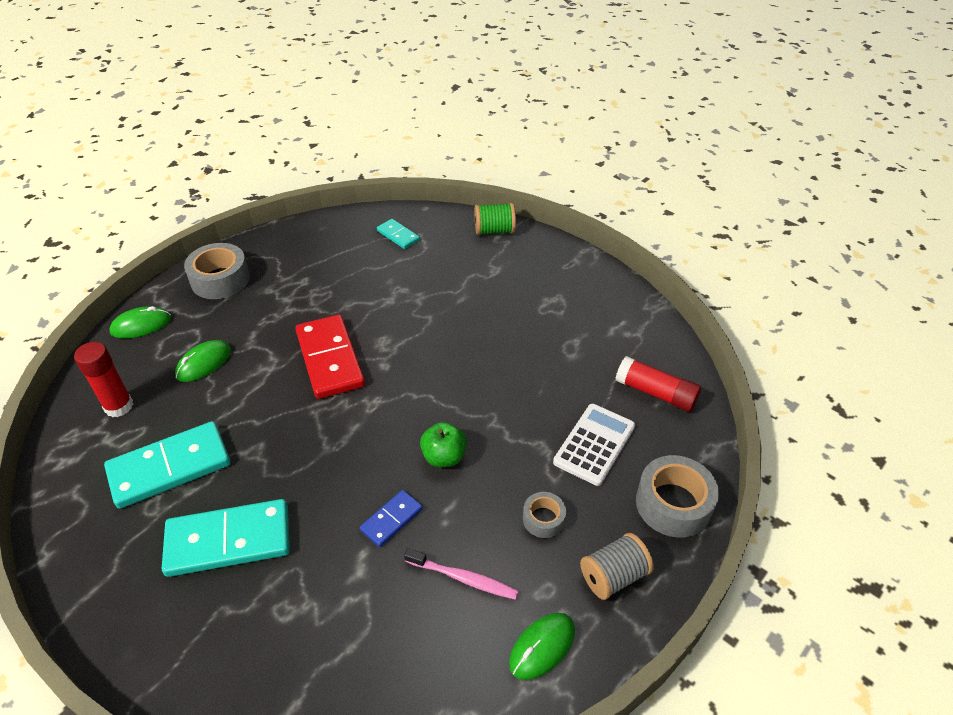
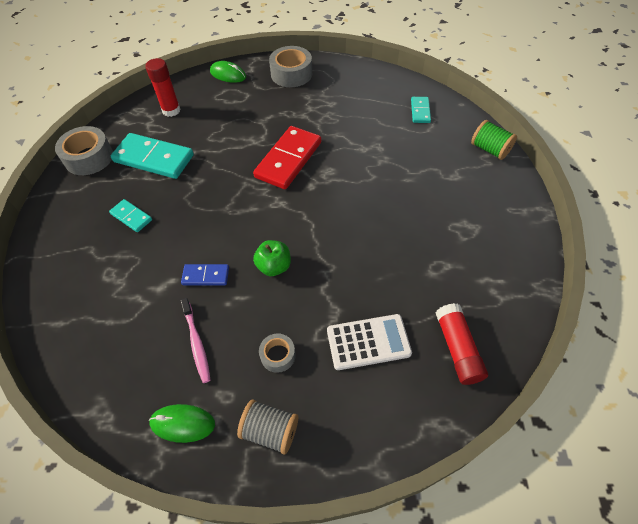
camera: 50 degrees right, 10 degrees up
(204, 363) = (229, 115): green mouse -> none
(228, 540) = (131, 217): turquoise domino -> turquoise domino, size x0.51
(673, 504) = (366, 430): grey tape -> grey tape (89, 157)

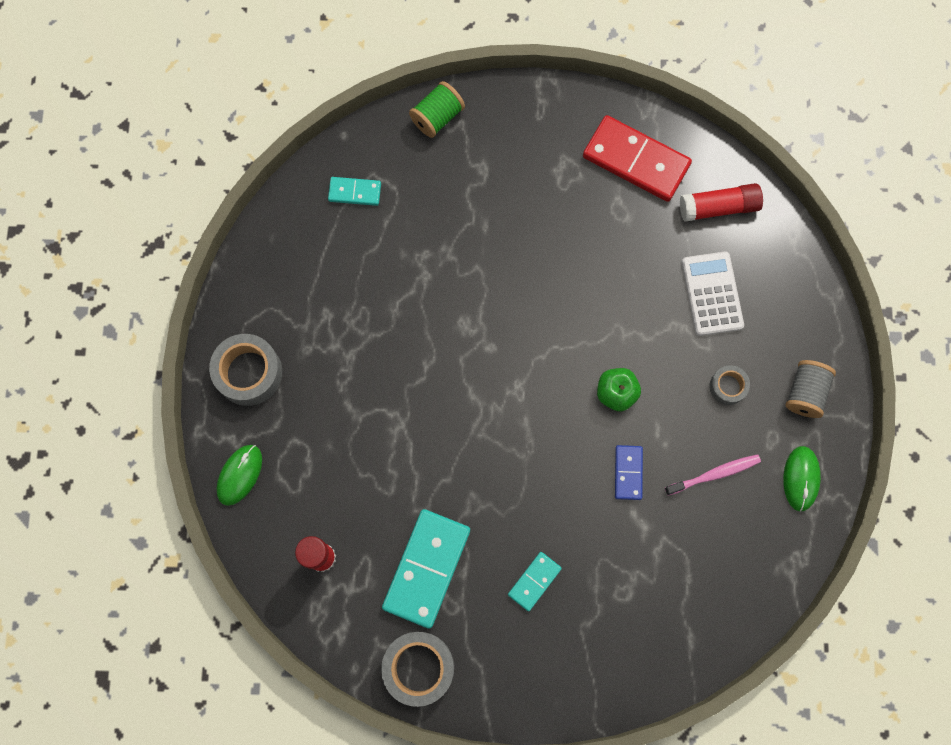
camera: 90 degrees left, 20 degrees up
(288, 160) = (440, 377): red domino -> red domino (636, 161)

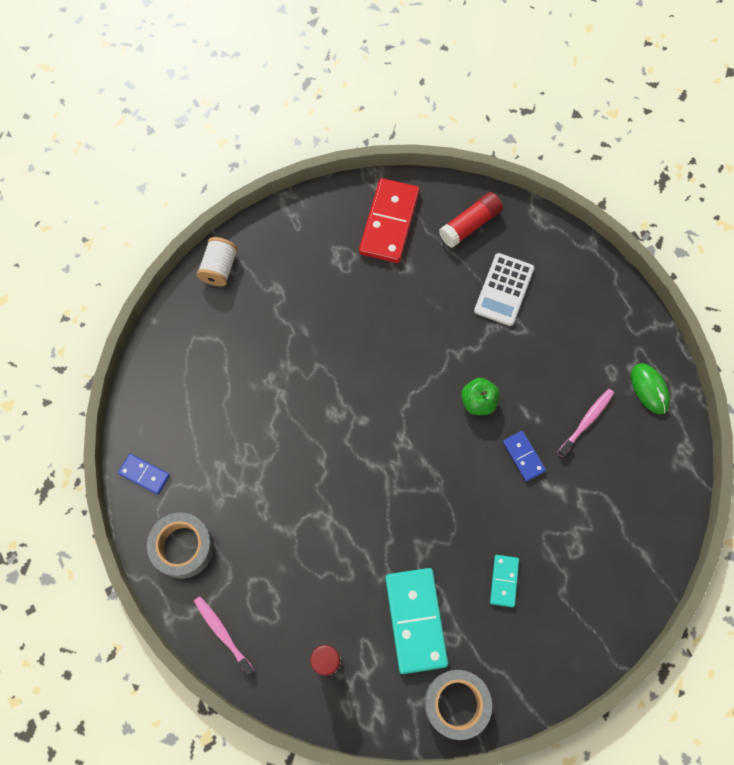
camera: 30 degrees left, 5 degrees down
(240, 475) = (223, 633): green mouse -> pink toothbrush
(251, 283) = (144, 474): none -> blue domino
(355, 192) = (187, 359): turquoise domino -> none
(437, 117) = (219, 268): green spool -> white spool
(636, 161) = (389, 222): red domino -> red domino turned 75 degrees counterclockwise
(712, 294) = (503, 289): white calculator -> white calculator turned 120 degrees counterclockwise
(727, 387) = (556, 351): grey tape -> none
(805, 393) = (613, 325): grey spool -> none

